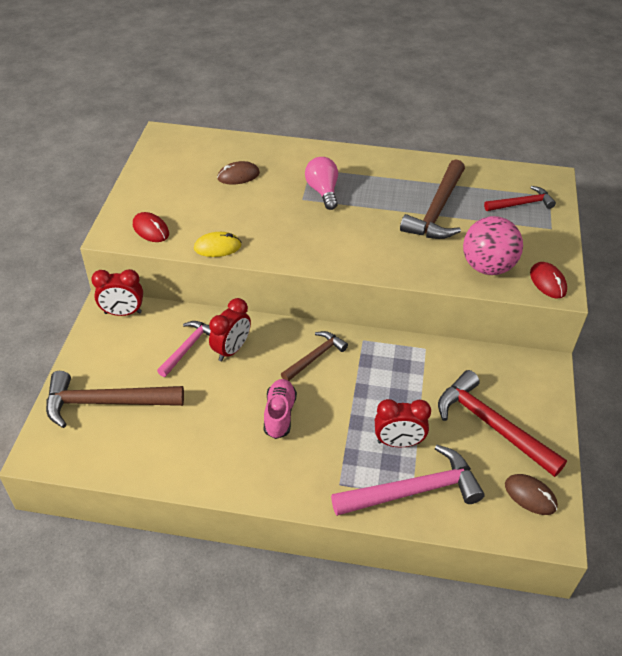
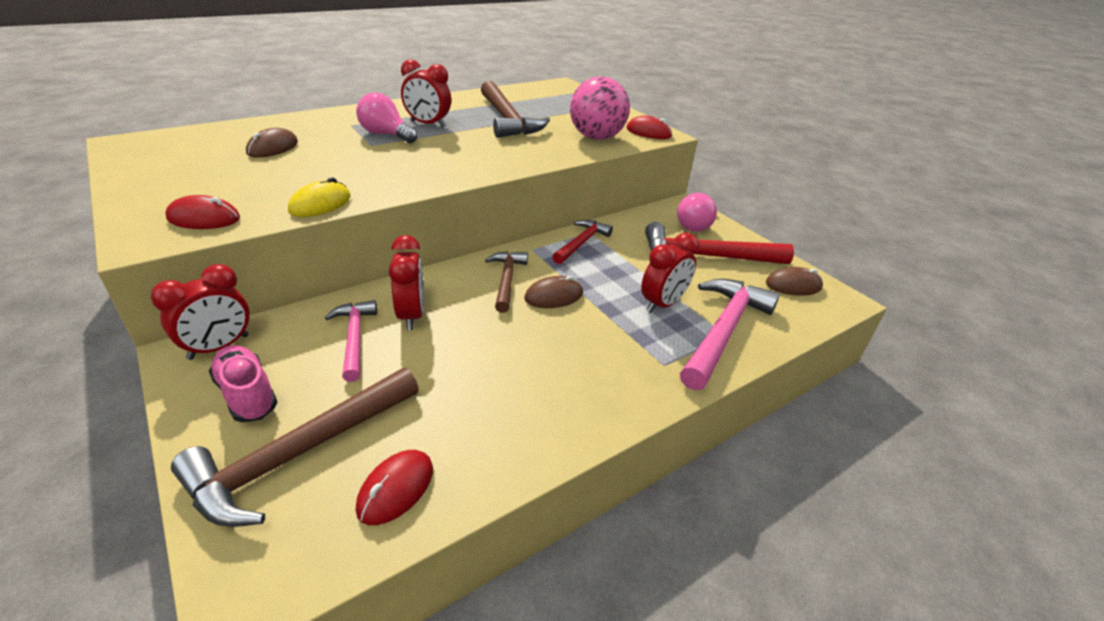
camera: 45 degrees left, 10 degrees down
(127, 451) = (396, 489): none -> red mouse
(279, 414) = (534, 342): pink shoe -> pink shoe (247, 394)
(331, 388) = (554, 296): none -> brown mouse
(366, 191) = (428, 124): none -> red clock
(521, 204) = (563, 100): red hammer -> red hammer (581, 243)
(525, 390) = (692, 225): none -> pink light bulb

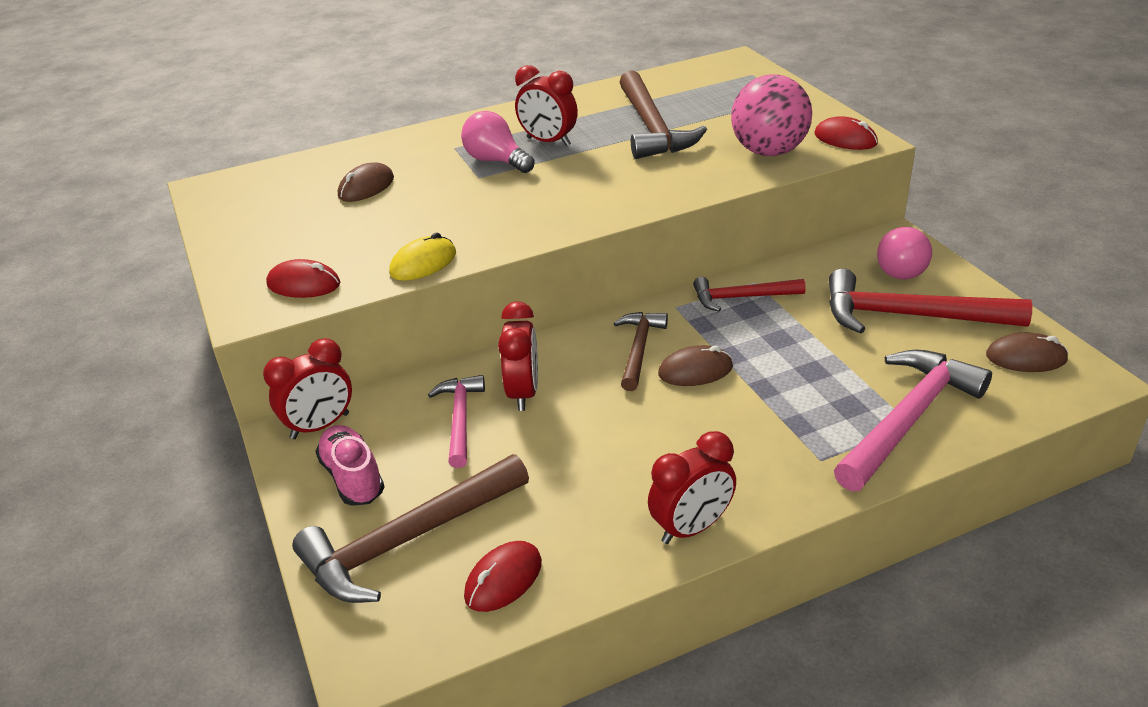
camera: 15 degrees right, 0 degrees up
(581, 243) = (741, 297): red hammer -> red hammer turned 135 degrees counterclockwise
(662, 304) = (834, 382): red clock -> red clock (691, 528)

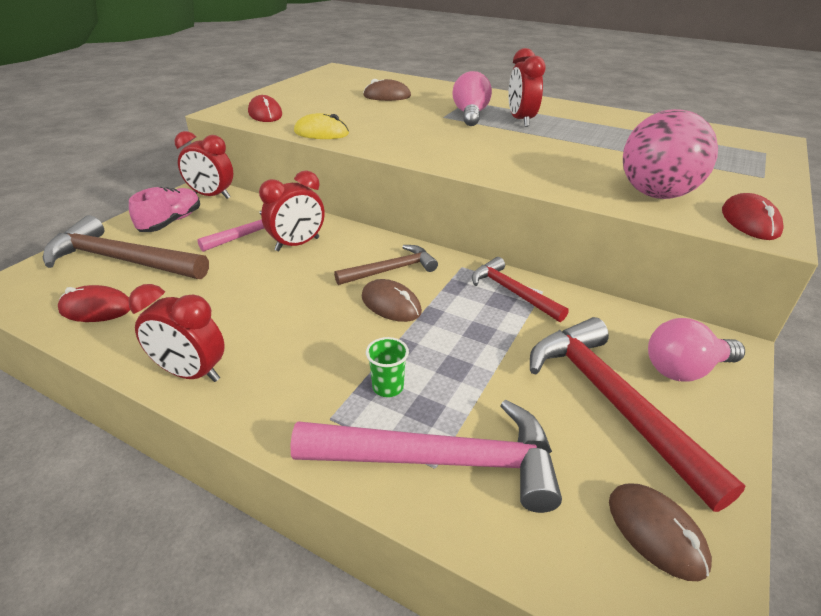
camera: 50 degrees right, 0 degrees up
(651, 128) = (603, 143): brown hammer -> none
(808, 415) = (388, 387): none -> green cup

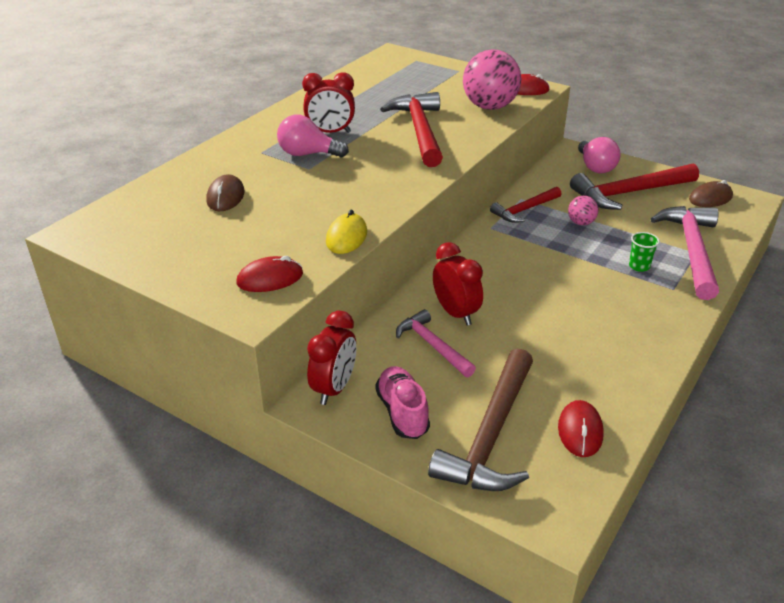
camera: 85 degrees left, 0 degrees up
(171, 222) = (402, 412): pink shoe -> pink shoe turned 45 degrees clockwise
(191, 373) = (650, 354): red clock -> none
(391, 270) = (498, 261): brown hammer -> none
(391, 304) = (547, 262): brown mouse -> none
(495, 339) = (581, 223): none -> pink ball
(551, 156) = (419, 131): none -> red hammer

